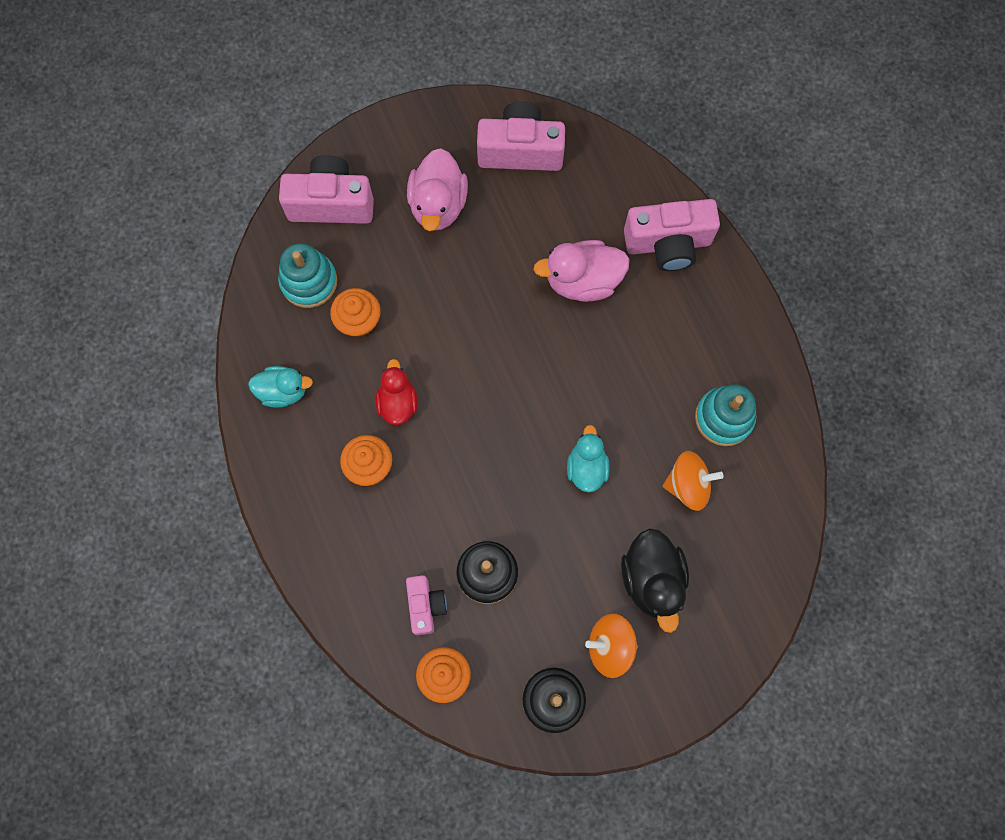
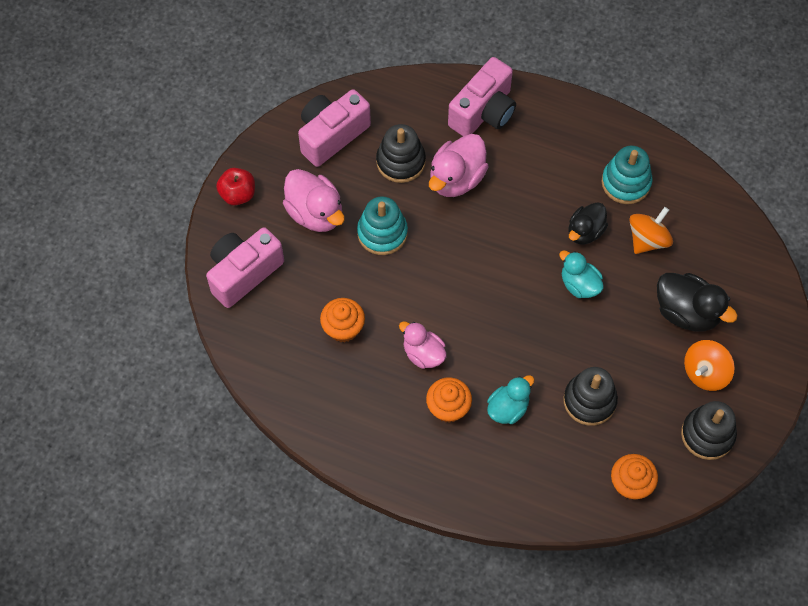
camera: 45 degrees left, 10 degrees down
(283, 391) = (342, 415): turquoise duck -> turquoise duck (508, 408)
(309, 281) = (283, 334): turquoise stacking toy -> turquoise stacking toy (382, 233)
(395, 133) = (238, 194): none -> red apple
(398, 402) = (423, 354): red duck -> pink duck
(425, 606) = (574, 455): pink camera -> none
(552, 224) = (401, 161): none -> black stacking toy
(641, 427) = (585, 232): none -> black duck

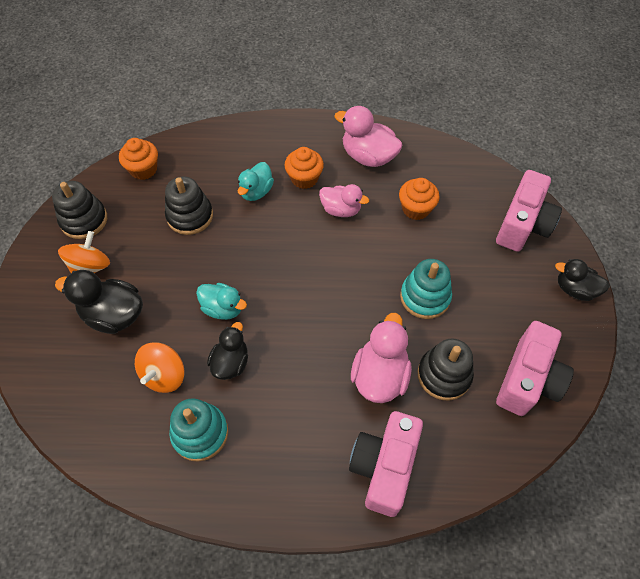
camera: 160 degrees right, 5 degrees down
(238, 194) = (575, 289): red apple -> black duck
(315, 213) = (495, 295): pink duck -> pink duck (368, 156)

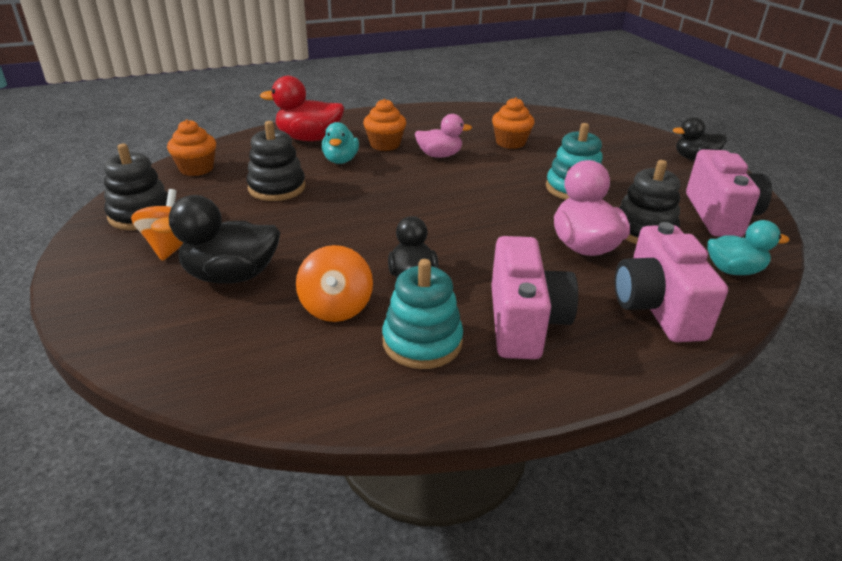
camera: 25 degrees left, 25 degrees down
(223, 308) = (369, 240): turquoise duck -> turquoise duck (733, 270)
(247, 150) = (309, 138): none -> red duck
(368, 156) = (436, 123): pink duck -> none
(522, 225) = (612, 134): pink camera -> pink camera (524, 322)

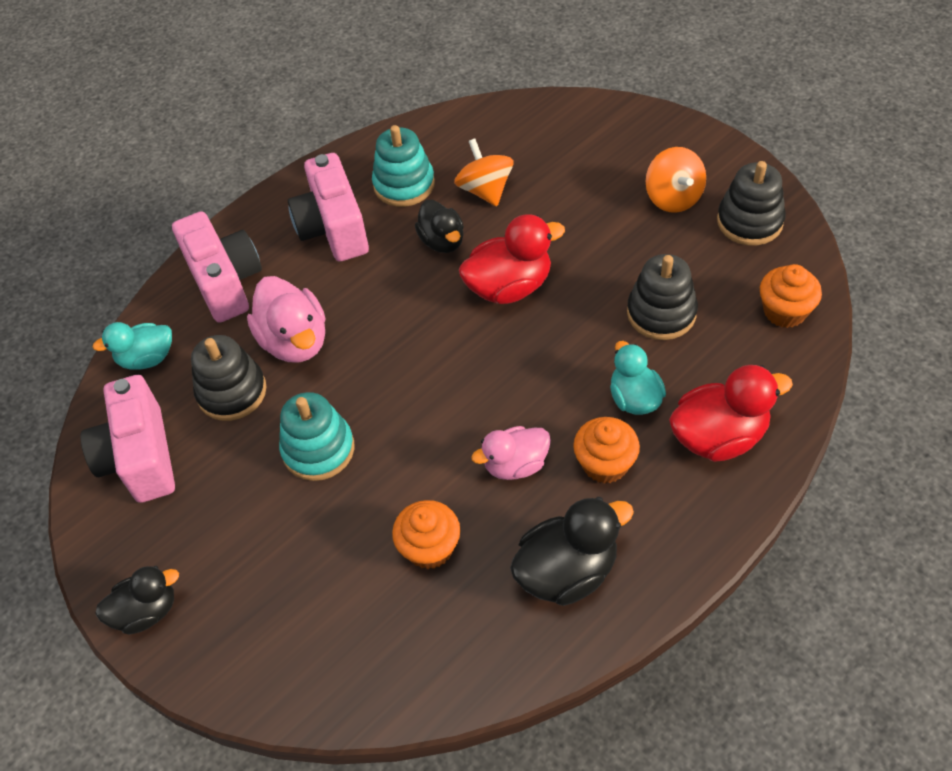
camera: 165 degrees right, 20 degrees up
(231, 276) = (592, 188): black duck -> black duck (567, 571)
(375, 230) = (509, 287): none -> red duck

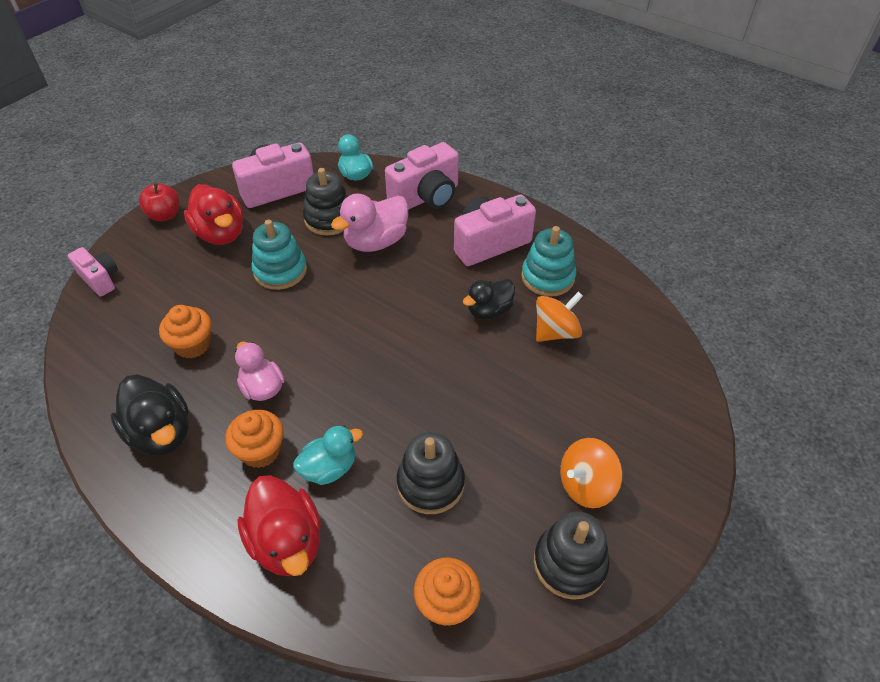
camera: 75 degrees right, 5 degrees down
(146, 611) = (165, 215): black duck -> red apple
(269, 689) = (100, 279): none -> pink camera
(509, 287) = (446, 362): red duck -> red duck (221, 234)

